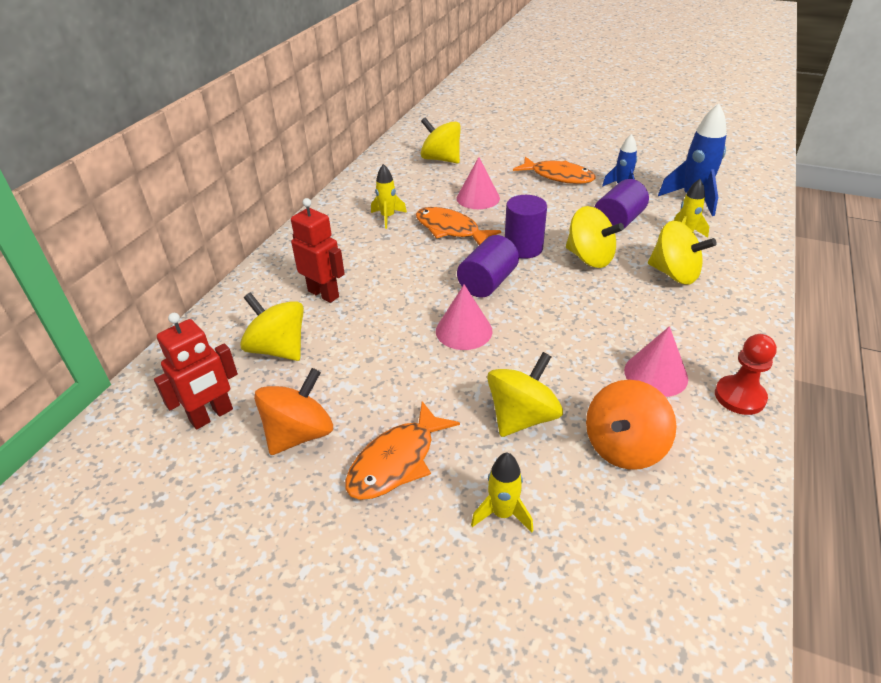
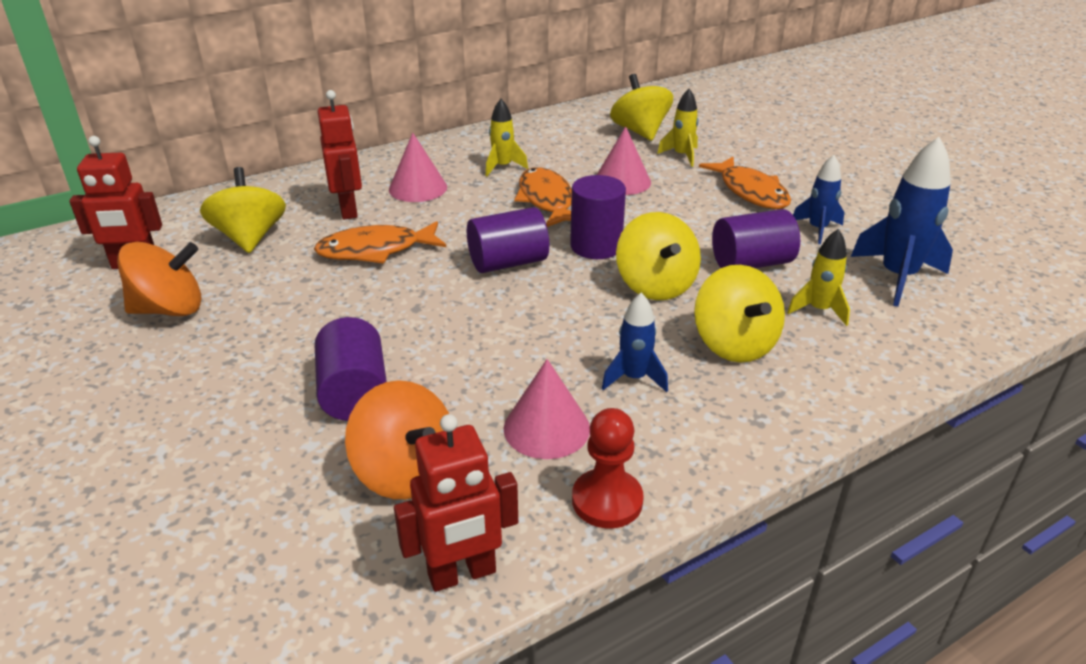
camera: 35 degrees right, 5 degrees down
(396, 461) = (203, 369): orange fish -> orange fish (375, 250)
(464, 331) = (419, 294): pink cone -> pink cone (418, 188)
(503, 513) = (216, 459): yellow rocket -> yellow rocket (682, 156)
(522, 417) = (354, 393): yellow spinning top -> purple cylinder
(624, 447) = (405, 472): orange spinning top -> orange spinning top turned 120 degrees counterclockwise
(656, 320) = (634, 378): none -> blue rocket
(735, 483) = (462, 574): none -> red robot

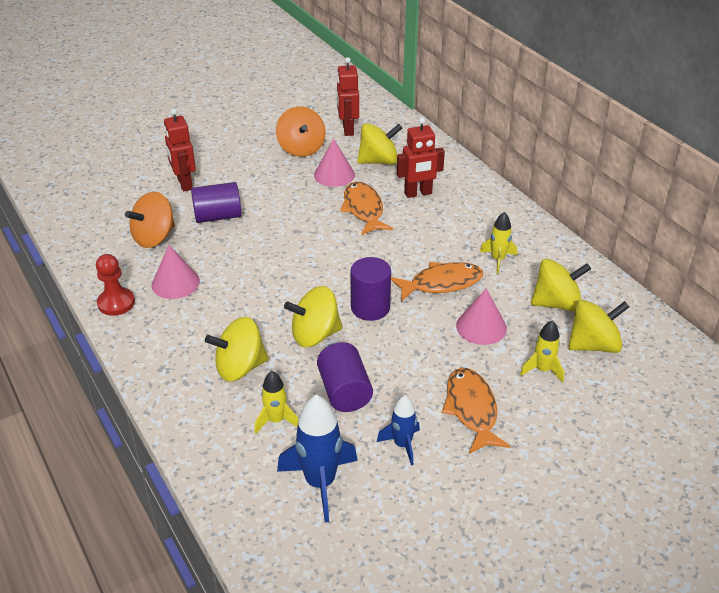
camera: 90 degrees right, 5 degrees up
(418, 188) = (454, 220): pink cone -> pink cone (334, 175)
(462, 574) = (86, 258): red robot -> red robot (184, 184)
(508, 262) = (347, 265): purple cylinder -> none
(579, 143) = (556, 303): none -> yellow spinning top
(634, 378) = (212, 318): blue rocket -> none
(750, 192) = (471, 409): orange fish -> orange fish turned 105 degrees clockwise

